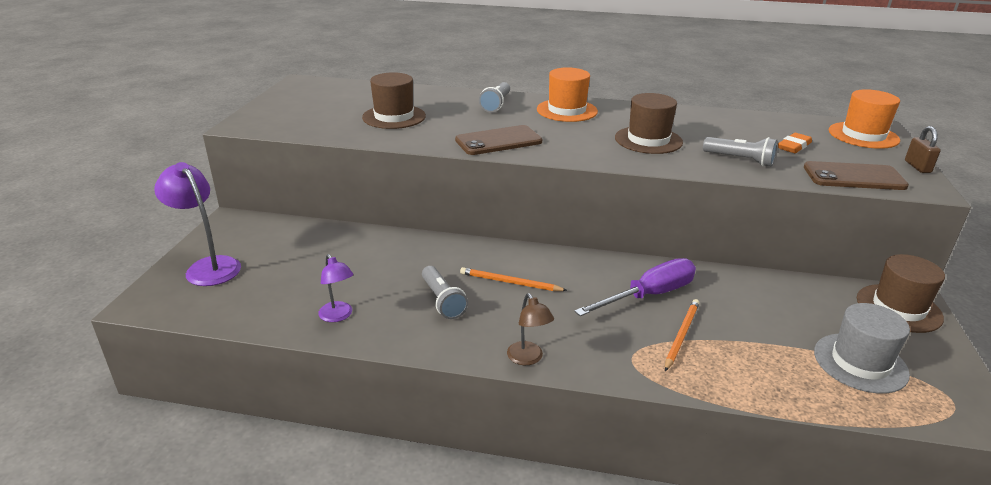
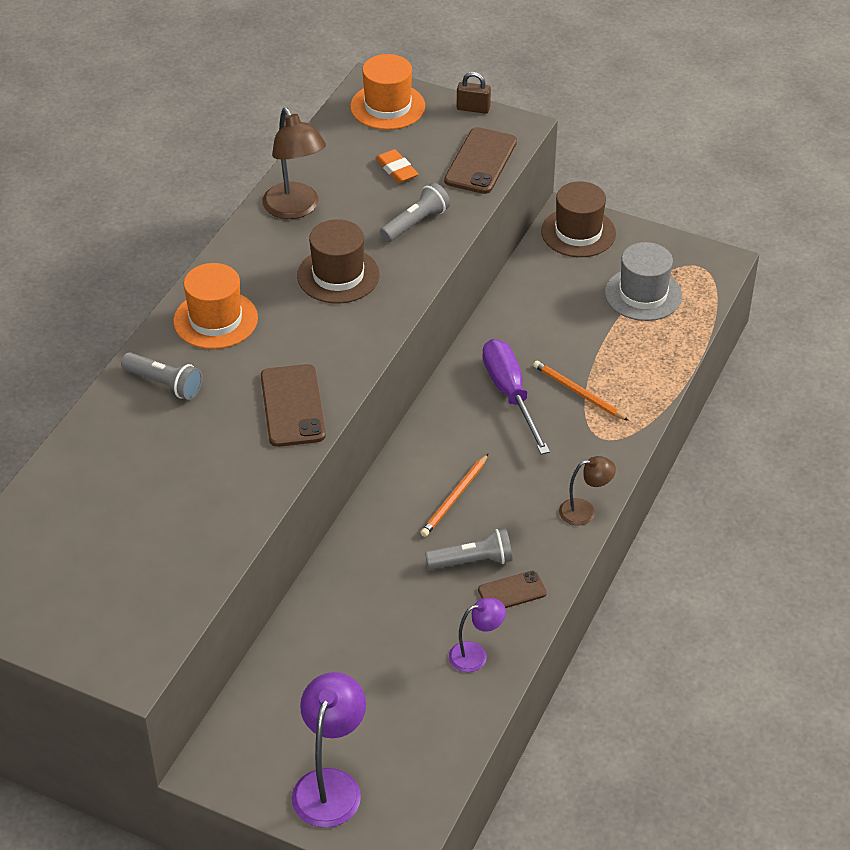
camera: 75 degrees left, 15 degrees up
(208, 266) = (330, 785): purple lamp -> purple lamp turned 135 degrees clockwise
(394, 117) = (166, 497): brown hat -> none
(413, 327) = (512, 591): none -> brown phone
(703, 119) = (295, 209): none -> brown lamp

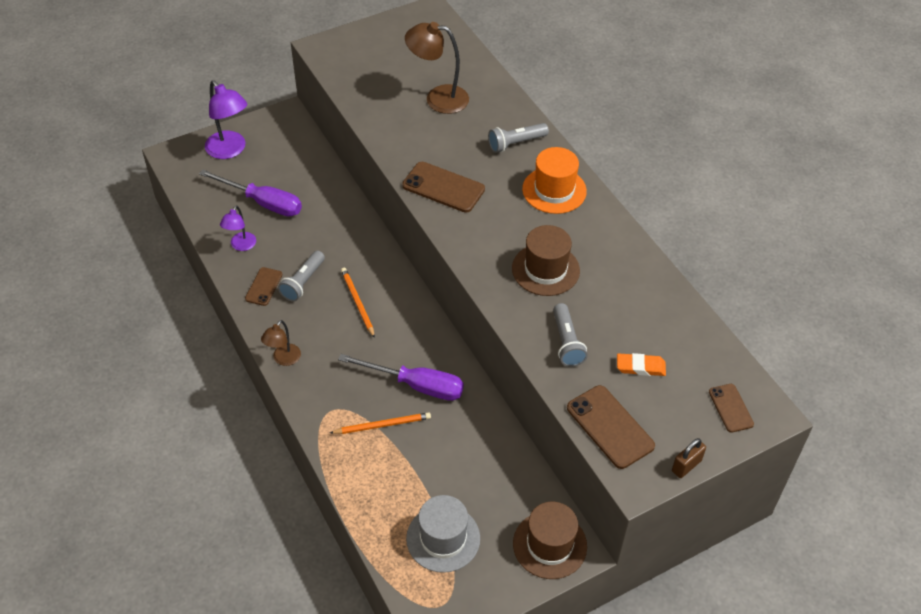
camera: 125 degrees right, 5 degrees up
(295, 209) = (638, 284): brown lamp -> brown lamp (438, 98)
(387, 106) = (730, 408): orange hat -> brown phone
(390, 681) = (263, 203): none -> purple screwdriver

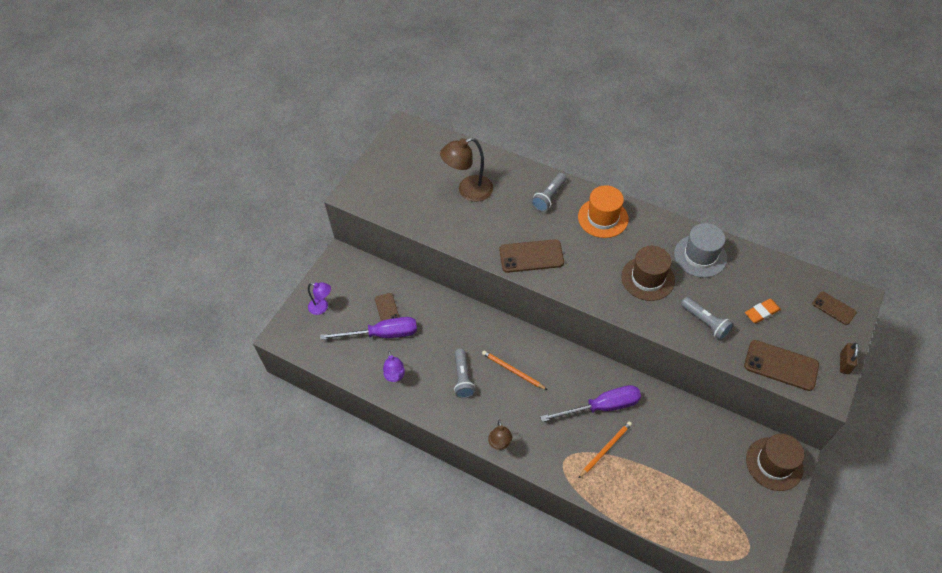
camera: 30 degrees left, 5 degrees up
(230, 150) = (322, 307): purple lamp -> purple lamp, size x0.59
(264, 286) = (438, 398): brown phone -> brown phone (387, 309)
(443, 538) = (710, 504): grey hat -> grey hat (700, 256)

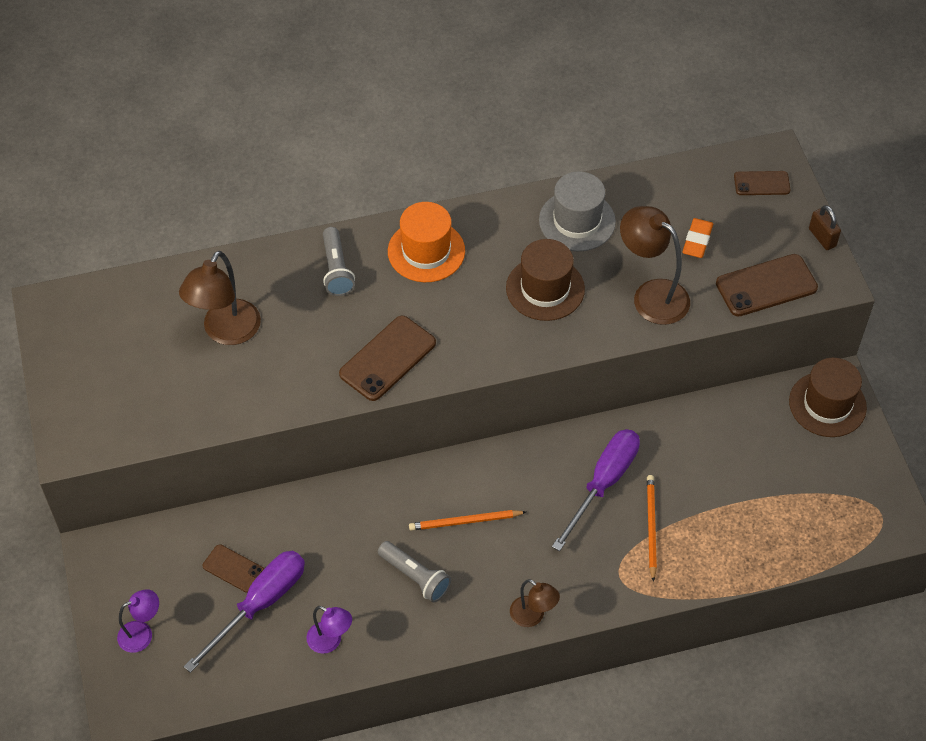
camera: 45 degrees left, 0 degrees up
(705, 322) = (651, 295): grey flashlight -> brown lamp

